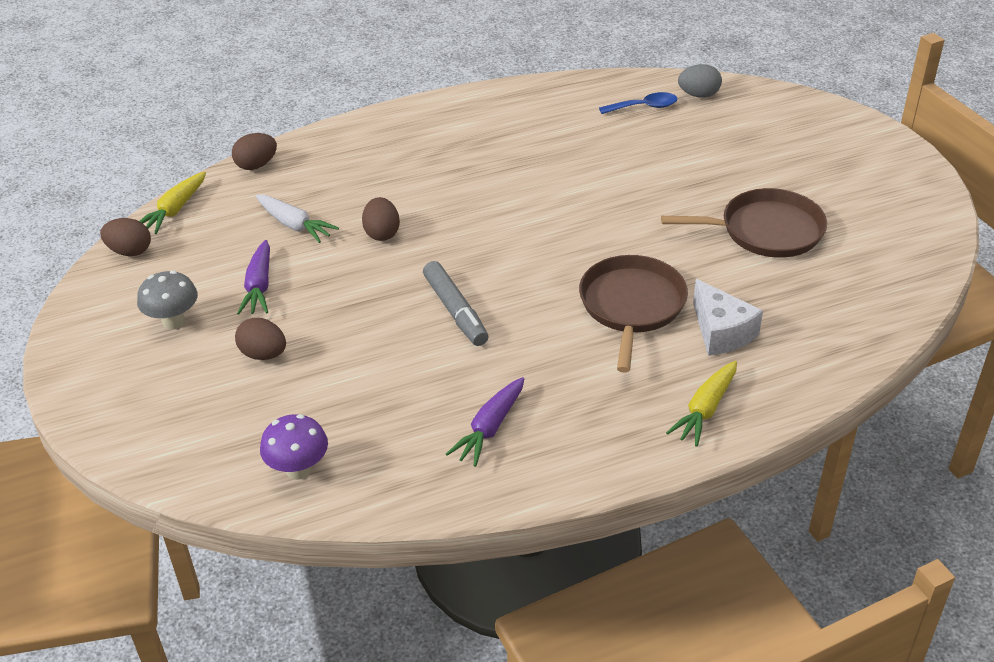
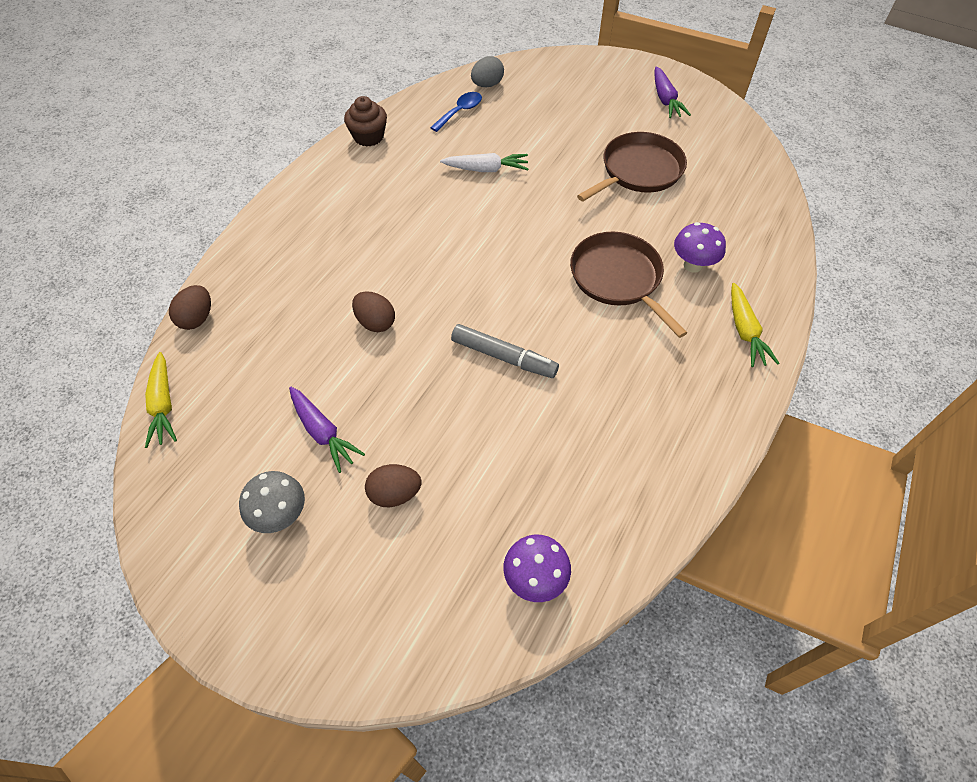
camera: 40 degrees left, 15 degrees up
(130, 251) = (162, 472): brown egg -> none
(294, 225) = (293, 357): white carrot -> white carrot (486, 169)
(490, 428) = (631, 440): purple carrot -> purple carrot (665, 99)
(536, 93) = (368, 137): none -> brown cupcake
(721, 332) = (693, 265): white cheese -> purple mushroom

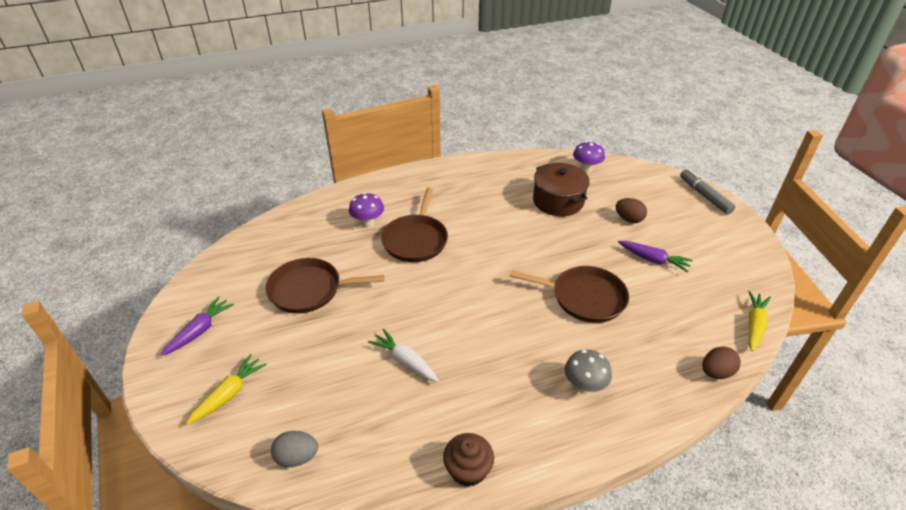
camera: 140 degrees left, 15 degrees down
(280, 515) = (694, 239): grey mushroom -> grey mushroom (584, 386)
(323, 432) = (653, 260): purple carrot -> purple carrot turned 120 degrees clockwise
(375, 322) = (584, 297): brown egg -> brown pan
(460, 112) = (359, 439): blue spoon -> none
(504, 357) = (523, 240): grey marker -> grey marker (704, 196)
(518, 461) = (558, 201): none -> brown pot
(744, 331) = (390, 187): yellow carrot -> yellow carrot (229, 394)

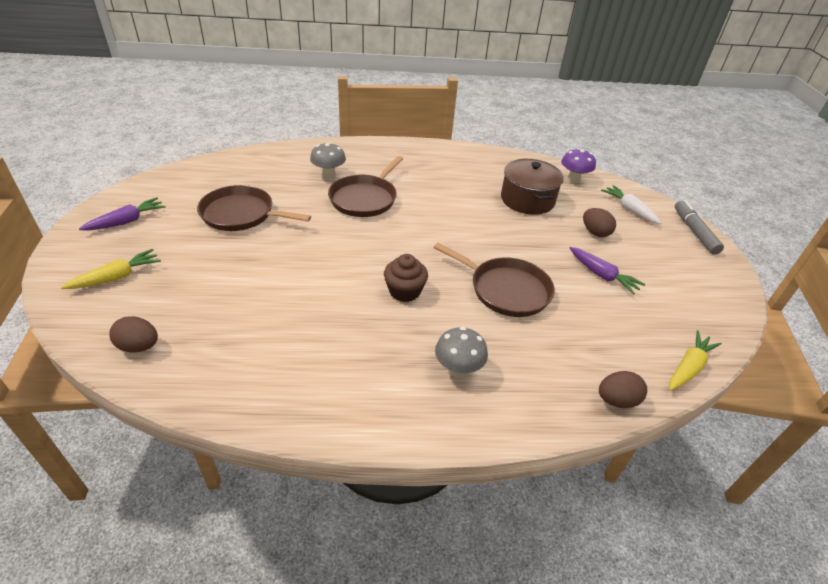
camera: 15 degrees right, 0 degrees up
(297, 457) = (139, 346): grey egg -> brown egg
(368, 223) = (329, 175): purple mushroom -> grey mushroom
(405, 360) = (291, 295): white carrot -> white carrot (629, 209)
(468, 470) = (290, 409): brown cupcake -> brown cupcake (404, 291)

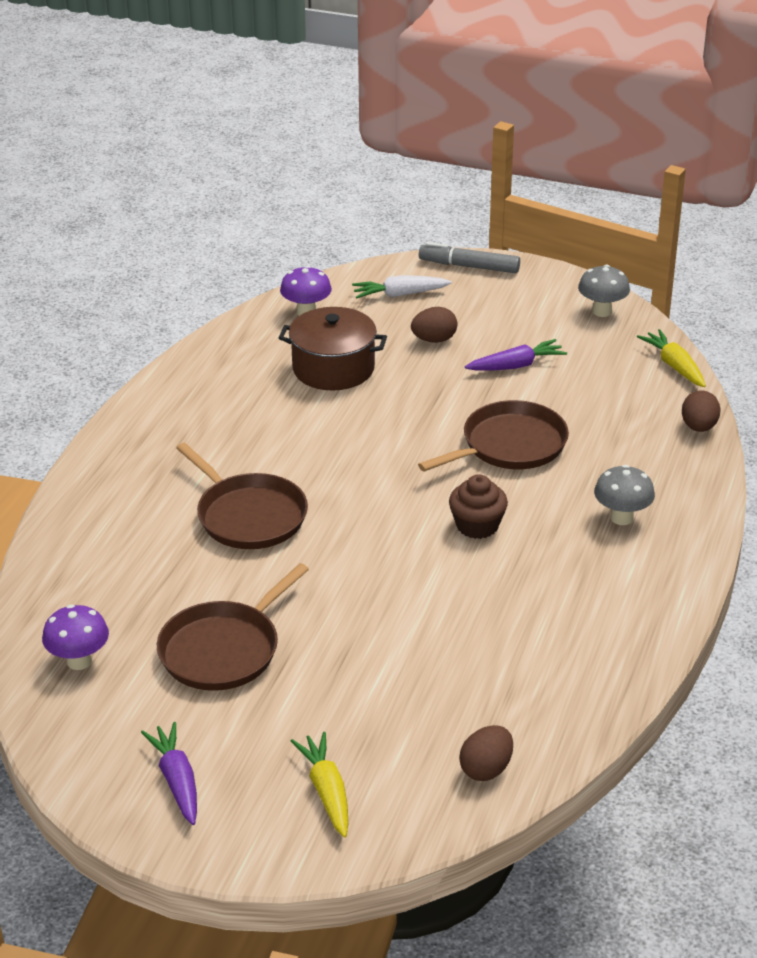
camera: 65 degrees left, 5 degrees down
(221, 173) = (79, 661): none -> purple mushroom
(329, 175) = (158, 540): grey mushroom -> grey mushroom (602, 311)

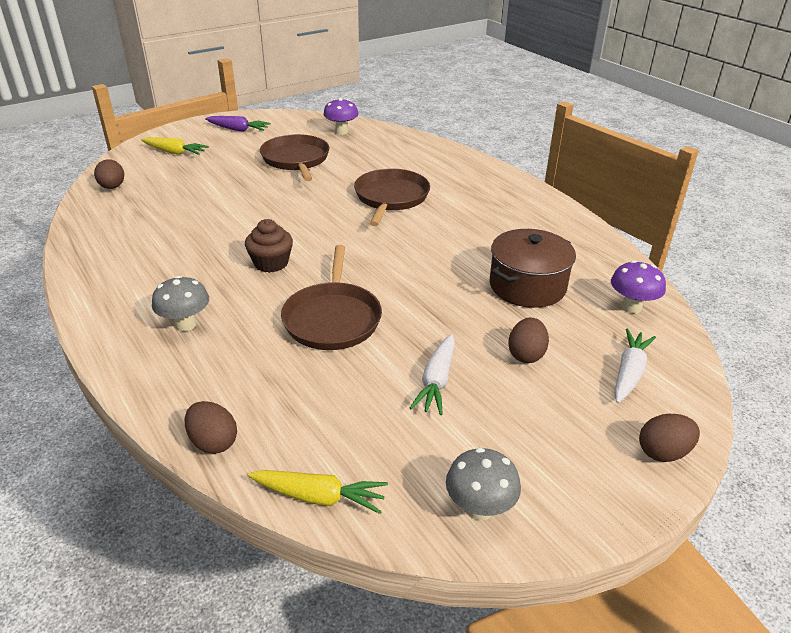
camera: 125 degrees right, 0 degrees up
(248, 515) = (391, 198): brown pan -> brown pan turned 105 degrees clockwise
(469, 266) = (663, 452): grey marker -> brown egg
(516, 366) = (436, 381): purple carrot -> white carrot

